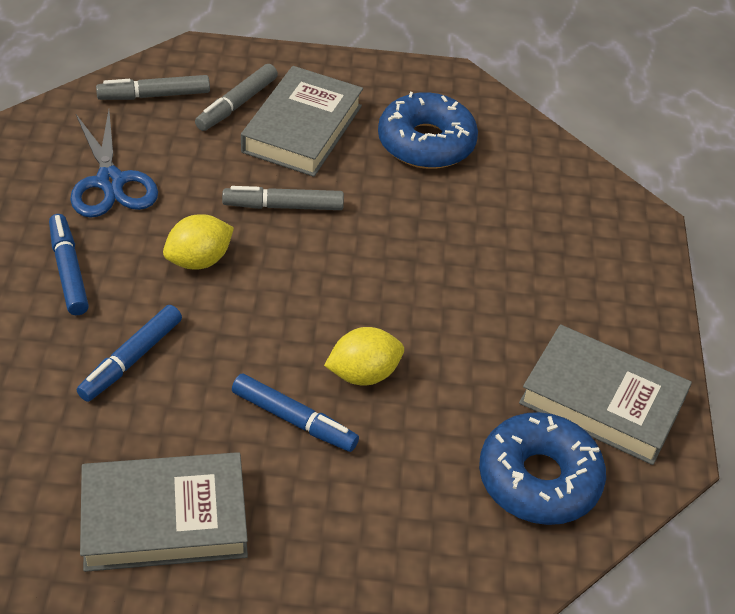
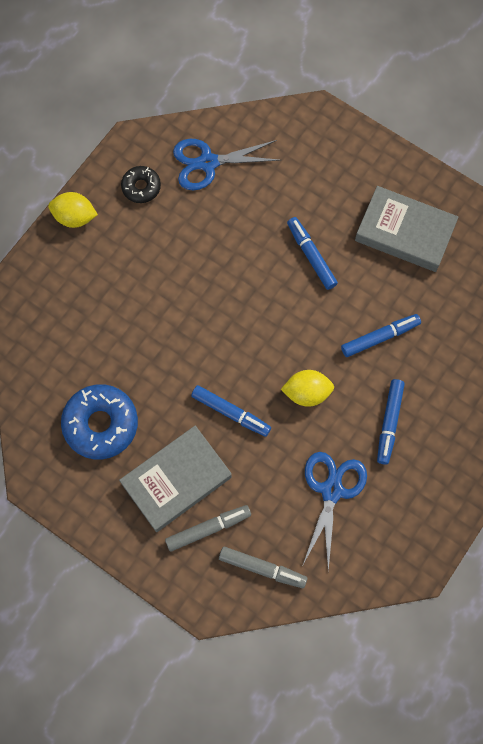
camera: 145 degrees left, 25 degrees up
(283, 206) = (231, 413): grey marker -> blue marker
(363, 374) = (257, 265): yellow lemon -> yellow lemon (75, 217)
(539, 479) = (208, 163): blue donut -> blue scissors
(602, 401) = (141, 187): grey book -> black donut

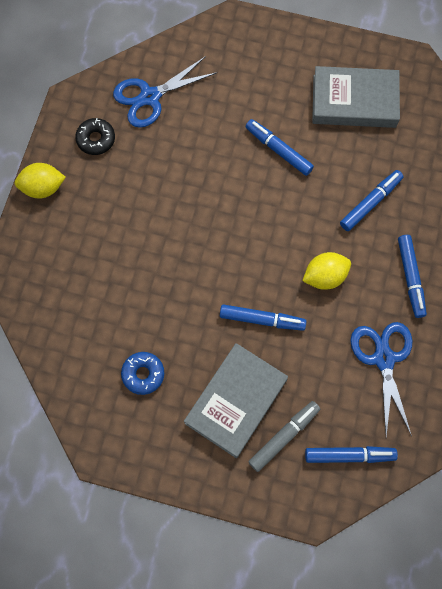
camera: 20 degrees left, 0 degrees up
(101, 424) = (143, 374): blue donut -> blue donut, size x0.56
(262, 568) = (349, 455): grey marker -> blue marker

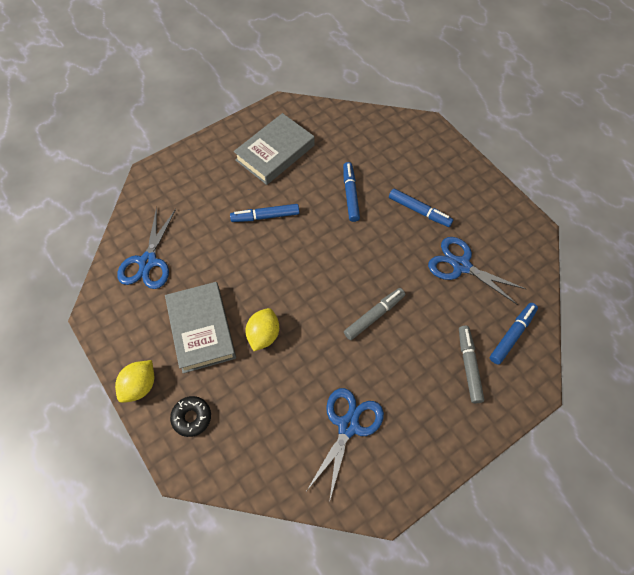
camera: 50 degrees left, 10 degrees down
(96, 139) = (141, 320): black donut -> black donut (192, 417)
(143, 374) = (348, 426): blue donut -> blue scissors
(236, 401) = (419, 377): grey book -> grey book (201, 329)
(262, 320) = (374, 316): blue marker -> grey marker
(324, 276) = (376, 256): yellow lemon -> yellow lemon (263, 335)

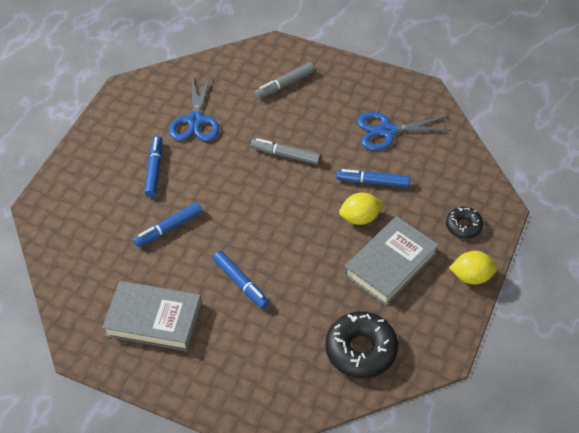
camera: 120 degrees left, 10 degrees down
(148, 262) = (361, 350): blue scissors -> black donut
(512, 335) = (239, 70): blue marker -> blue marker (372, 182)

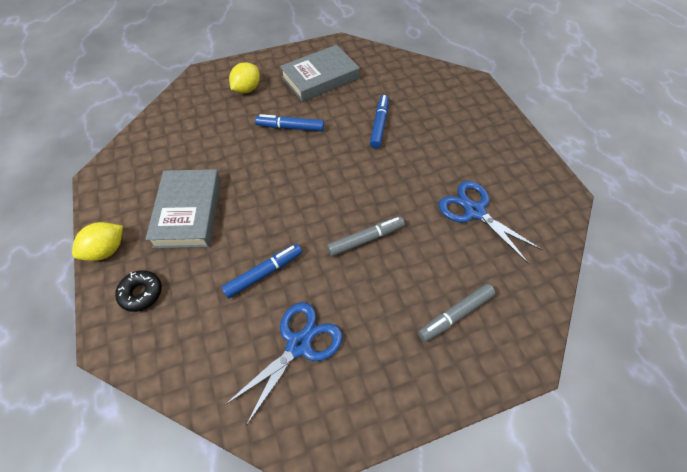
camera: 135 degrees right, 5 degrees up
(154, 169) = (444, 152): blue marker -> none
(284, 84) = (455, 315): grey marker -> grey marker turned 135 degrees counterclockwise
(360, 218) = (246, 231): yellow lemon -> yellow lemon (247, 89)
(361, 350) = (166, 143): black donut -> none

